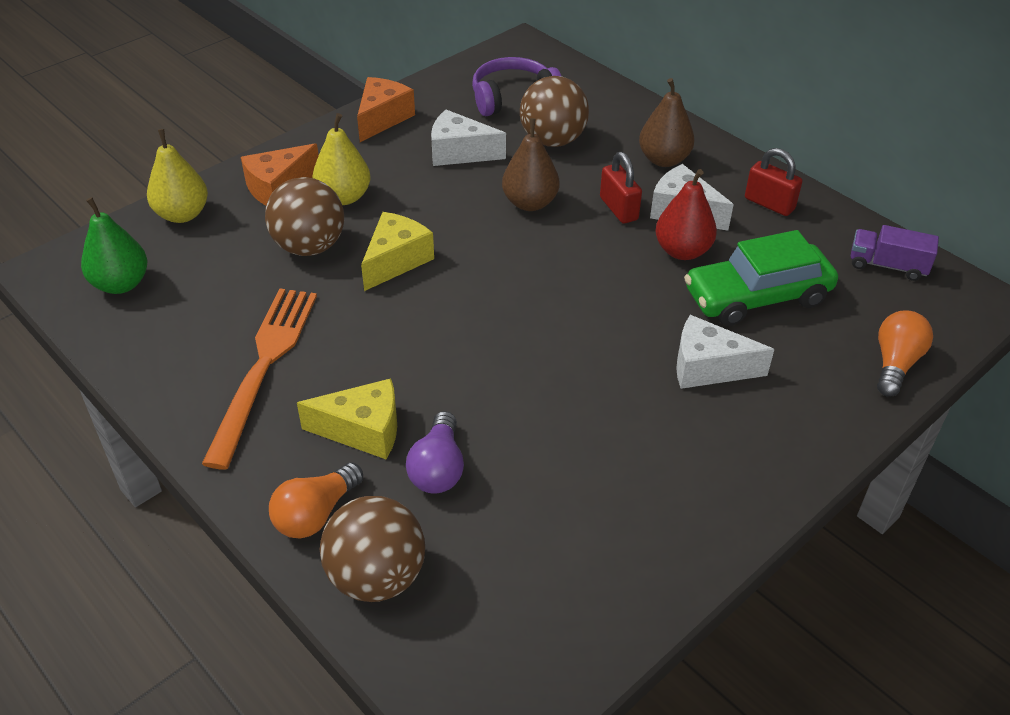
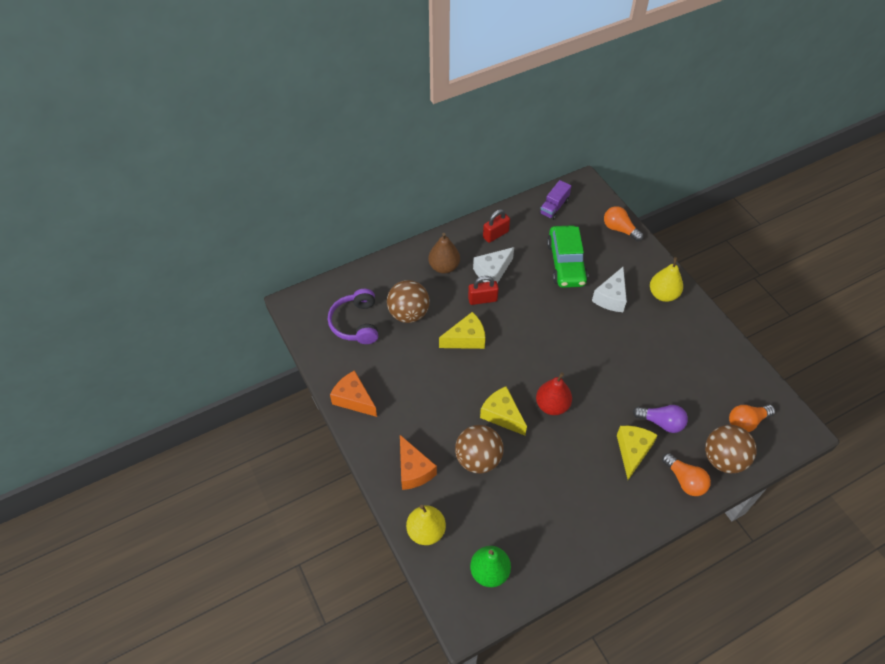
camera: 75 degrees left, 10 degrees up
(264, 366) = (578, 494): orange fork -> none
(344, 197) = (434, 434): yellow pear -> yellow pear (663, 294)
(459, 152) = (406, 363): white cheese -> none
(480, 616) = (746, 422): none -> orange light bulb
(530, 203) = (466, 339): brown pear -> yellow cheese
(682, 251) = (525, 282): red pear -> red pear (552, 405)

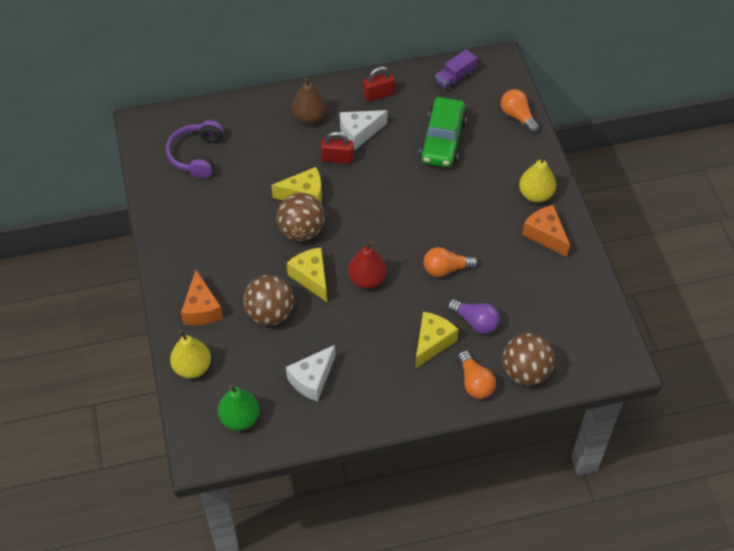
camera: 15 degrees right, 0 degrees up
(354, 399) = (167, 229): orange cheese -> orange cheese (545, 235)
(408, 314) = (254, 157): brown ball -> brown ball (301, 231)
(611, 297) = (476, 186): white cheese -> white cheese (312, 379)
(746, 422) = (568, 342): orange light bulb -> orange light bulb (446, 269)

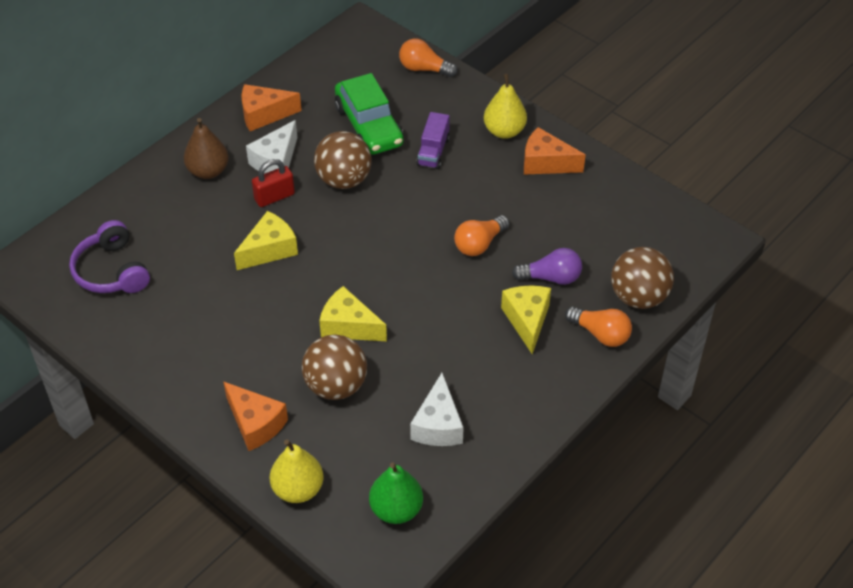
camera: 35 degrees left, 5 degrees down
(301, 231) = (298, 286): brown ball -> brown ball (344, 180)
(367, 279) = (409, 297): red pear -> none
(378, 95) = (264, 114): red padlock -> orange cheese
(455, 78) = (330, 62): purple truck -> purple truck (433, 151)

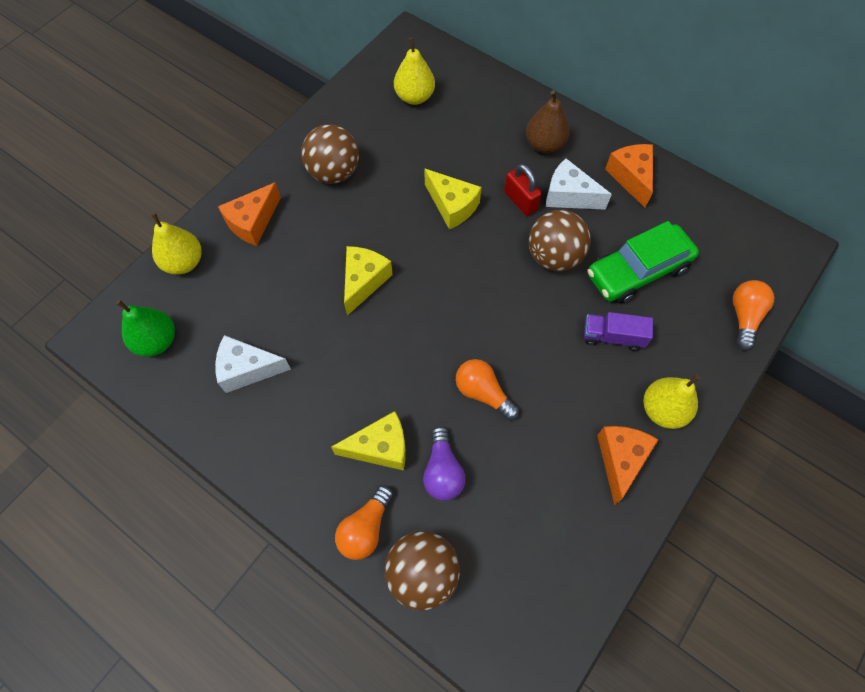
camera: 85 degrees right, 15 degrees up
(111, 271) = (414, 97): purple headphones -> yellow pear
(336, 386) = (293, 278): brown ball -> brown ball (334, 172)

